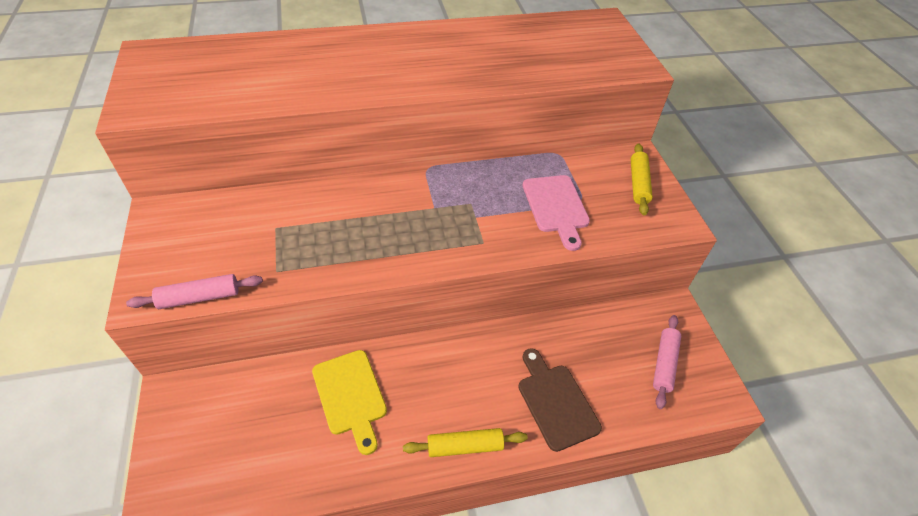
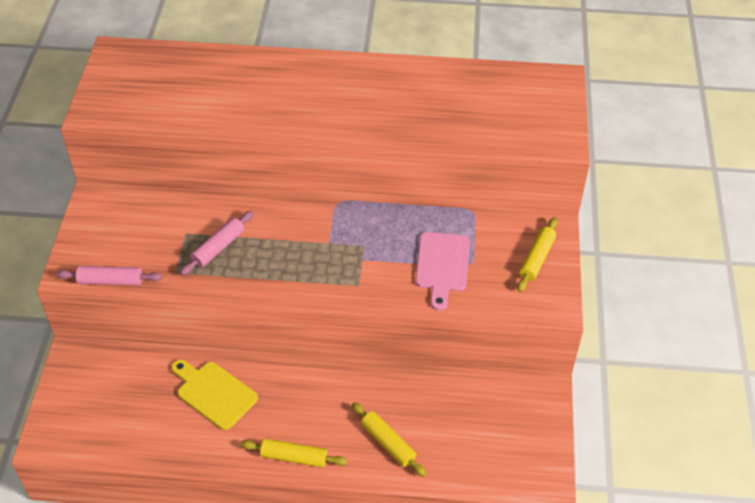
camera: 20 degrees right, 0 degrees up
(350, 396) = (214, 393): yellow cutting board -> yellow cutting board turned 135 degrees clockwise
(555, 402) = (388, 443): brown cutting board -> yellow rolling pin
(664, 364) = (506, 437): pink rolling pin -> pink rolling pin (218, 248)

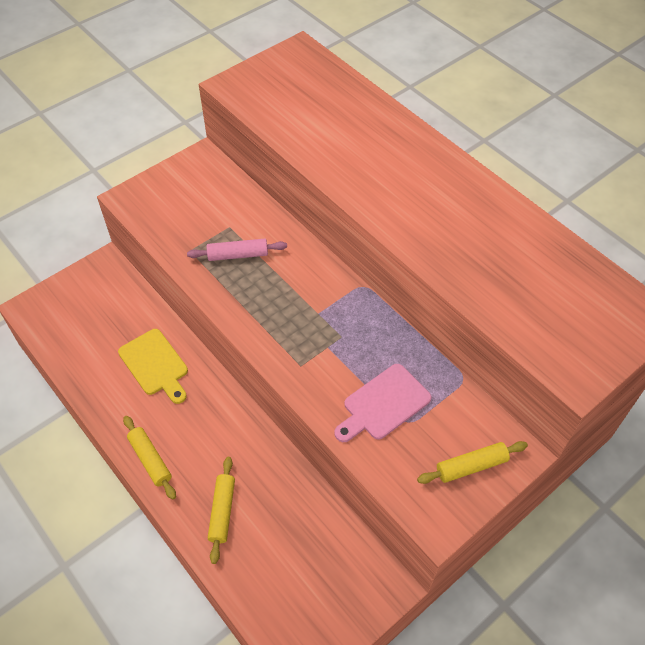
camera: 45 degrees right, 5 degrees up
(110, 281) = (144, 224): pink rolling pin -> none
(214, 393) = (155, 365): yellow cutting board -> yellow cutting board turned 150 degrees clockwise

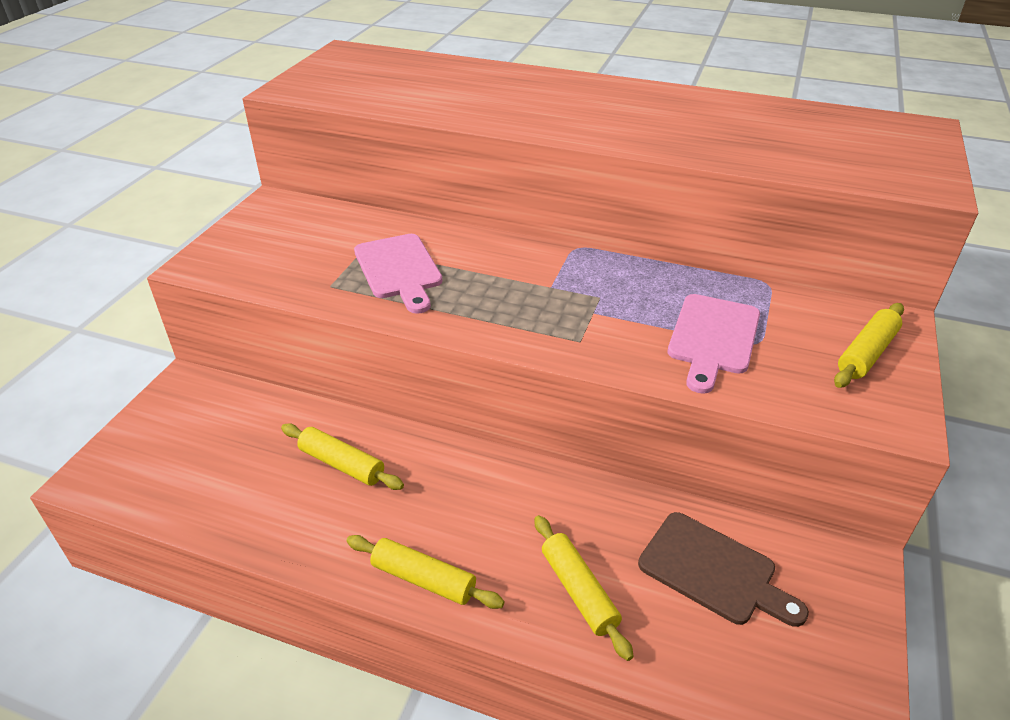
camera: 30 degrees left, 15 degrees down
(155, 365) = (342, 464): yellow cutting board -> yellow rolling pin
(238, 255) = (399, 270): pink rolling pin -> pink cutting board
(303, 542) = (713, 571): none -> brown cutting board

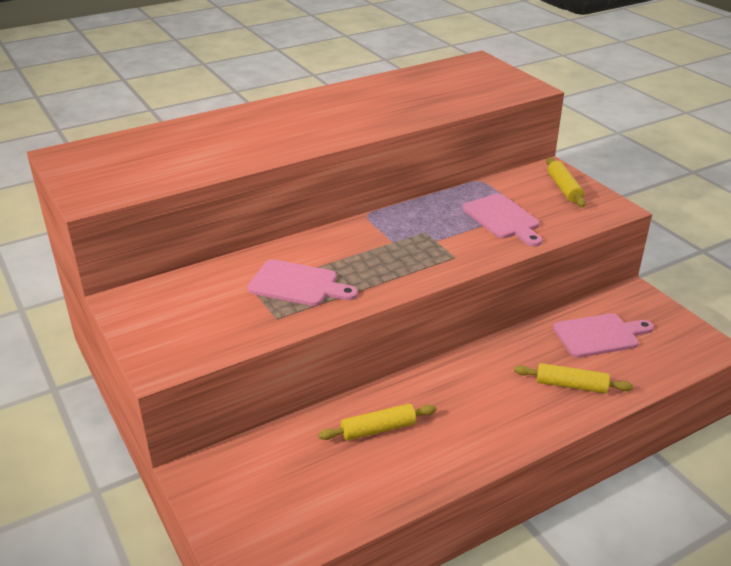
camera: 50 degrees left, 5 degrees down
(424, 579) = (509, 438): yellow rolling pin -> none
(713, 571) = (599, 335): brown cutting board -> pink cutting board

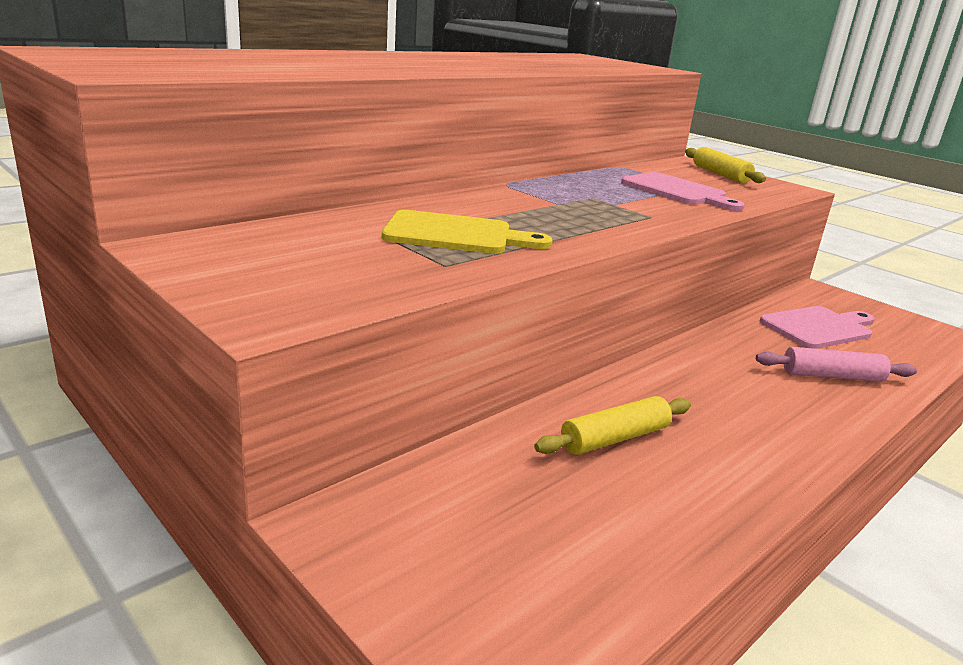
camera: 15 degrees left, 10 degrees down
(297, 284) = (455, 235): pink cutting board -> yellow cutting board
(571, 385) = (832, 376): yellow rolling pin -> pink rolling pin

